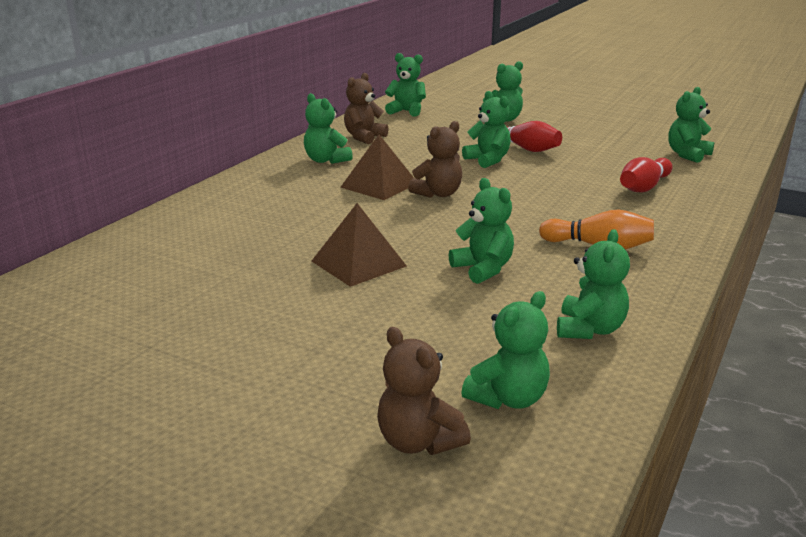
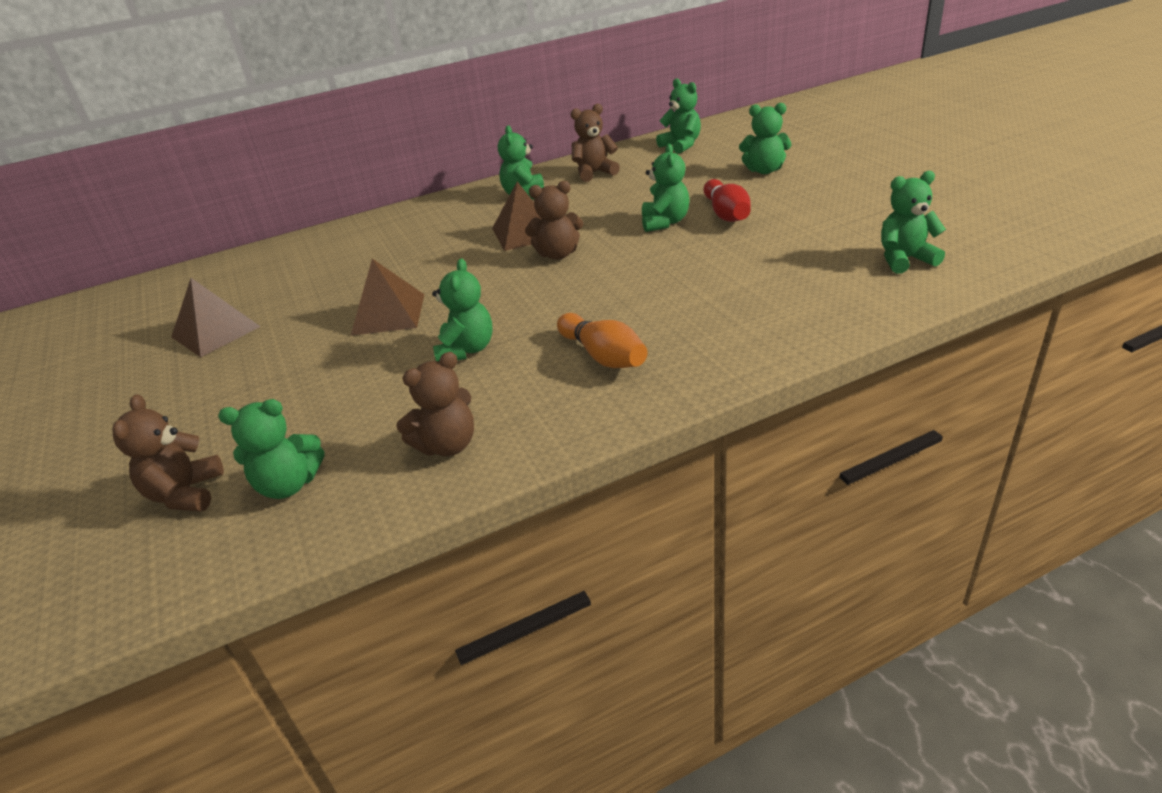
camera: 40 degrees right, 10 degrees up
(180, 321) = (215, 331): none -> brown pyramid
(589, 329) = (447, 445): green teddy bear -> brown teddy bear
(644, 187) = (773, 294): red bowling pin -> none

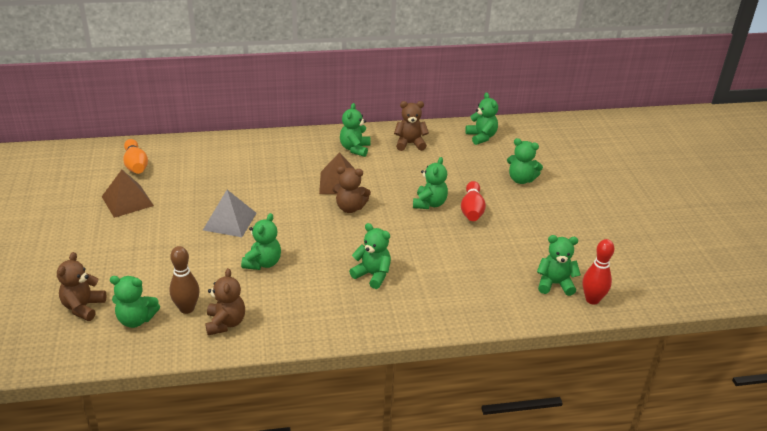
camera: 10 degrees right, 0 degrees up
(371, 443) = (187, 308): none -> brown bowling pin
(388, 314) = (229, 221): brown pyramid -> grey pyramid
(447, 445) = (225, 323): brown teddy bear -> brown teddy bear turned 75 degrees counterclockwise
(603, 356) = (336, 294): orange bowling pin -> orange bowling pin (136, 165)
(642, 319) = (372, 275): none -> green teddy bear
(970, 262) = (592, 299): none -> red bowling pin

